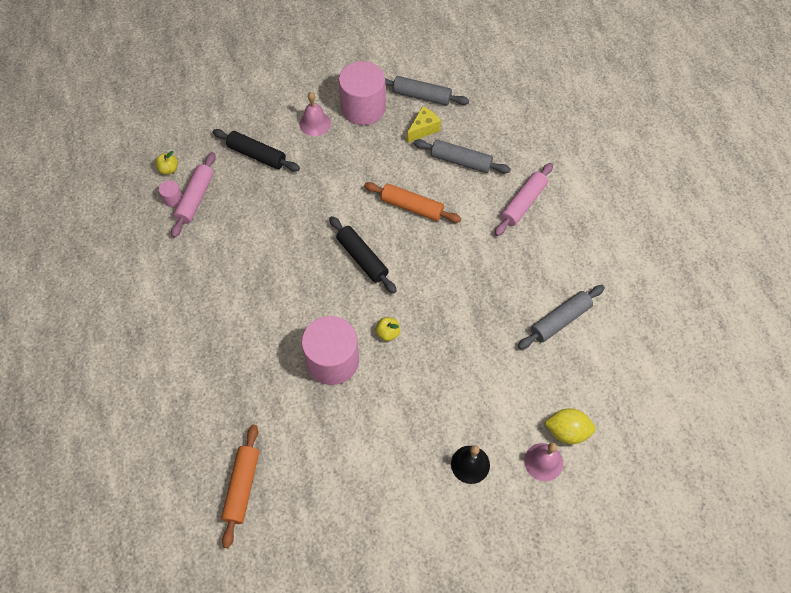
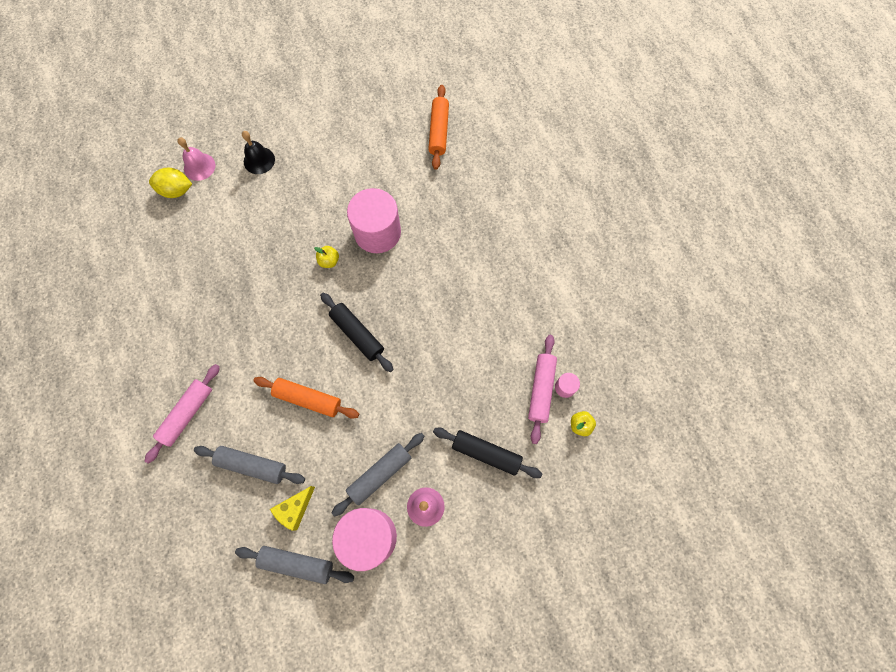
camera: 175 degrees right, 10 degrees up
(560, 320) = (167, 286): grey rolling pin -> grey rolling pin (380, 474)

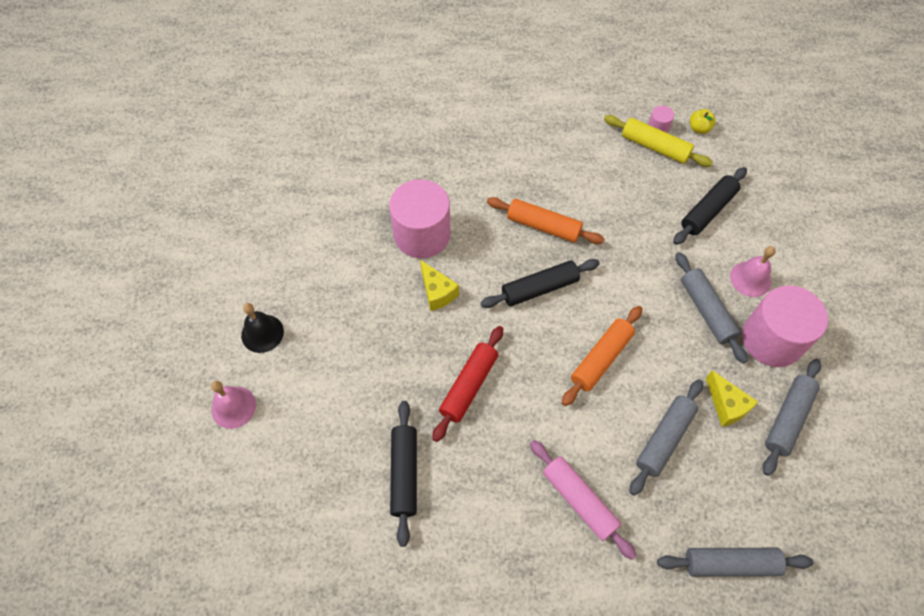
camera: 70 degrees left, 10 degrees down
(164, 538) = (730, 564): none -> grey rolling pin
(176, 190) = (255, 444): yellow lemon -> none
(178, 289) = (404, 474): none -> black rolling pin
(257, 309) = (469, 386): none -> red rolling pin
(329, 261) = (437, 292): yellow apple -> yellow cheese
(439, 131) = (322, 142): orange rolling pin -> orange rolling pin (543, 226)
(541, 390) = (655, 147): pink rolling pin -> yellow rolling pin

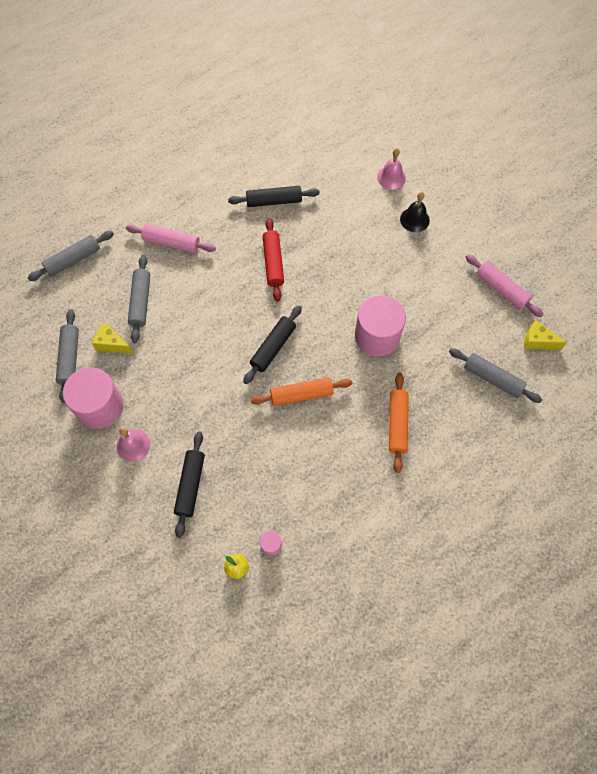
camera: 145 degrees right, 5 degrees up
(256, 203) = (501, 289): none -> pink rolling pin
(404, 474) = (274, 201): black rolling pin -> black rolling pin turned 60 degrees counterclockwise
(437, 292) = (335, 304): yellow cheese -> yellow cheese (537, 341)
(601, 359) = (205, 326): orange rolling pin -> orange rolling pin (397, 424)
(655, 147) = (263, 522): yellow rolling pin -> none
(706, 311) = (153, 400): grey rolling pin -> grey rolling pin (492, 378)

